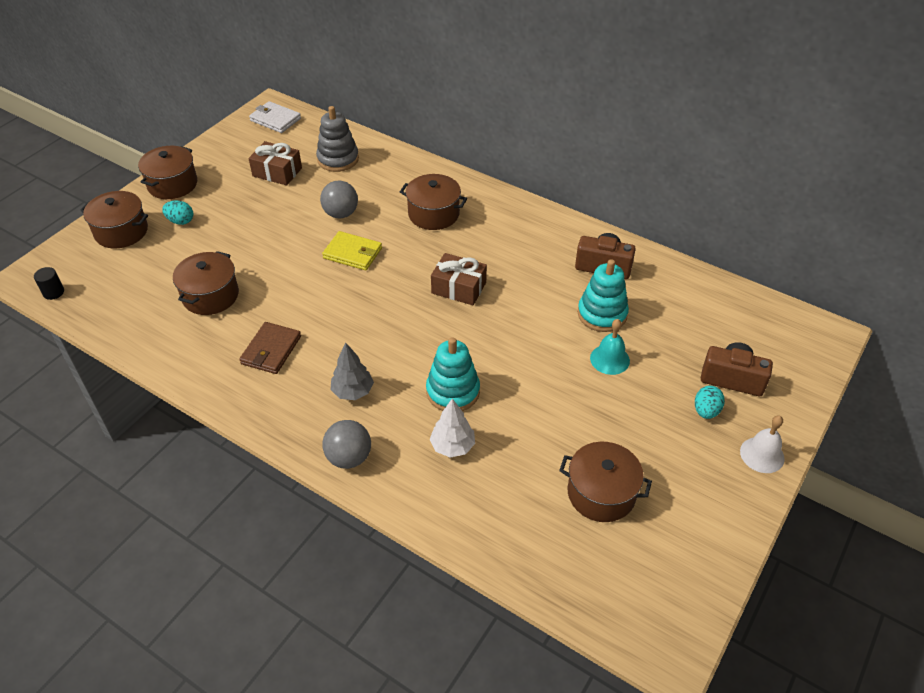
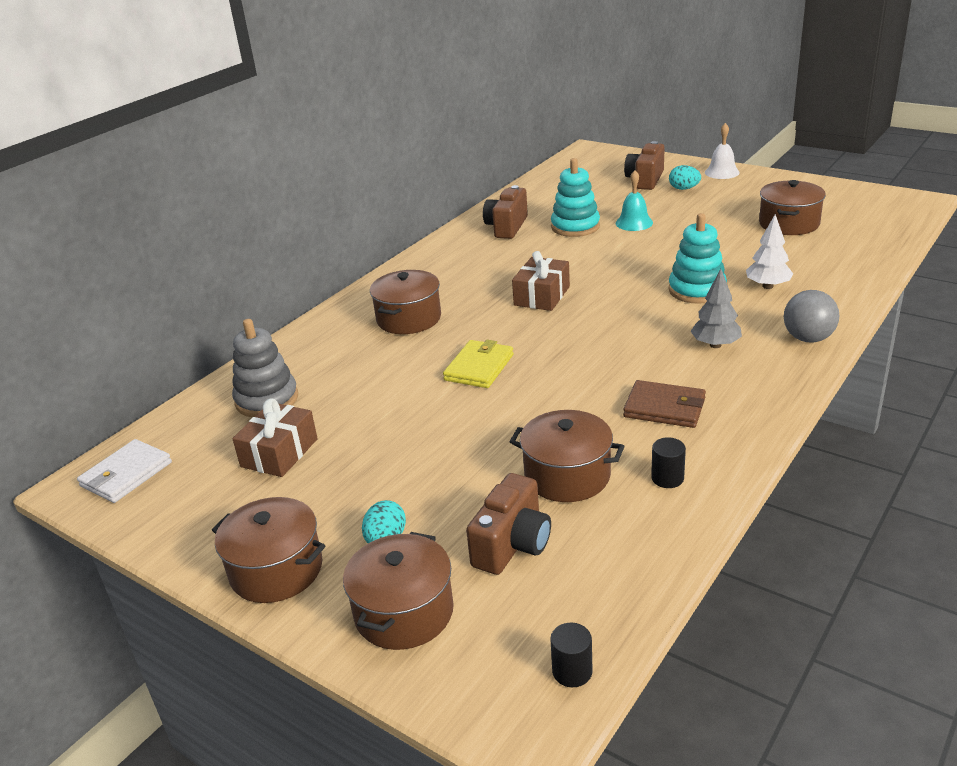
camera: 85 degrees left, 15 degrees down
(155, 271) = (512, 545): none -> brown camera
(190, 343) = (667, 478): none -> black cylinder
(341, 214) = (396, 384): grey ball -> none

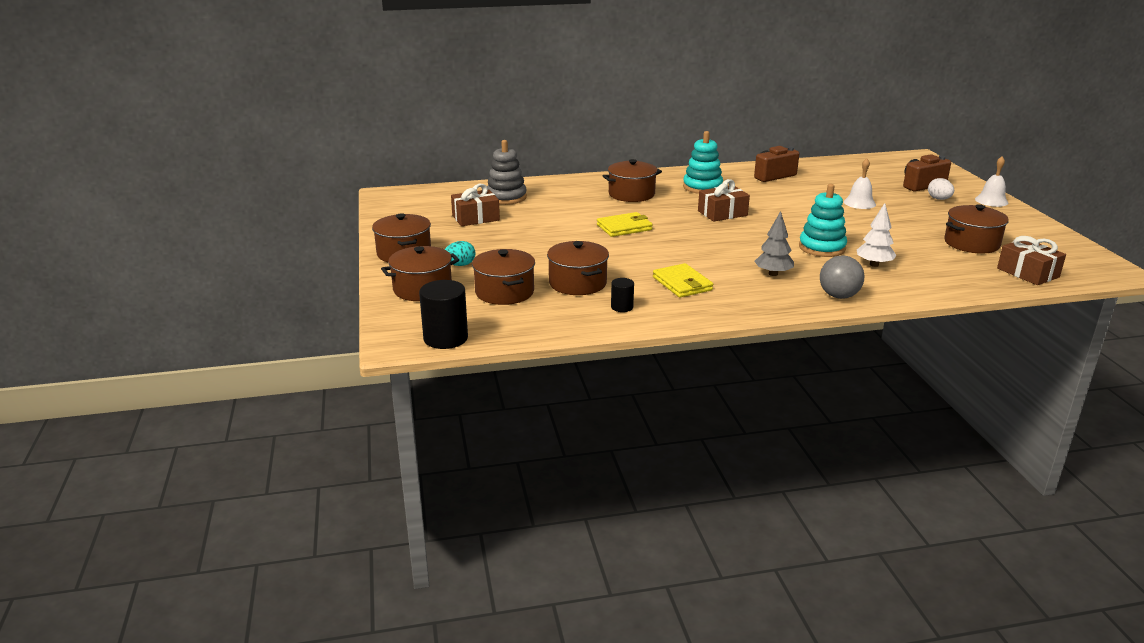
camera: 40 degrees right, 5 degrees down
(126, 474) = (408, 198): white wallet -> none
(512, 545) = (504, 292): brown camera -> brown pot
(572, 671) = (445, 338): black cylinder -> black cylinder, size x1.86
(575, 227) = (816, 191): turquoise stacking toy -> turquoise stacking toy (702, 187)
(634, 223) = (859, 203): turquoise bell -> white bell
(664, 408) = (682, 283): brown wallet -> yellow wallet
(684, 189) = (939, 199): turquoise egg -> white egg
(875, 233) = (1027, 273): none -> brown gift

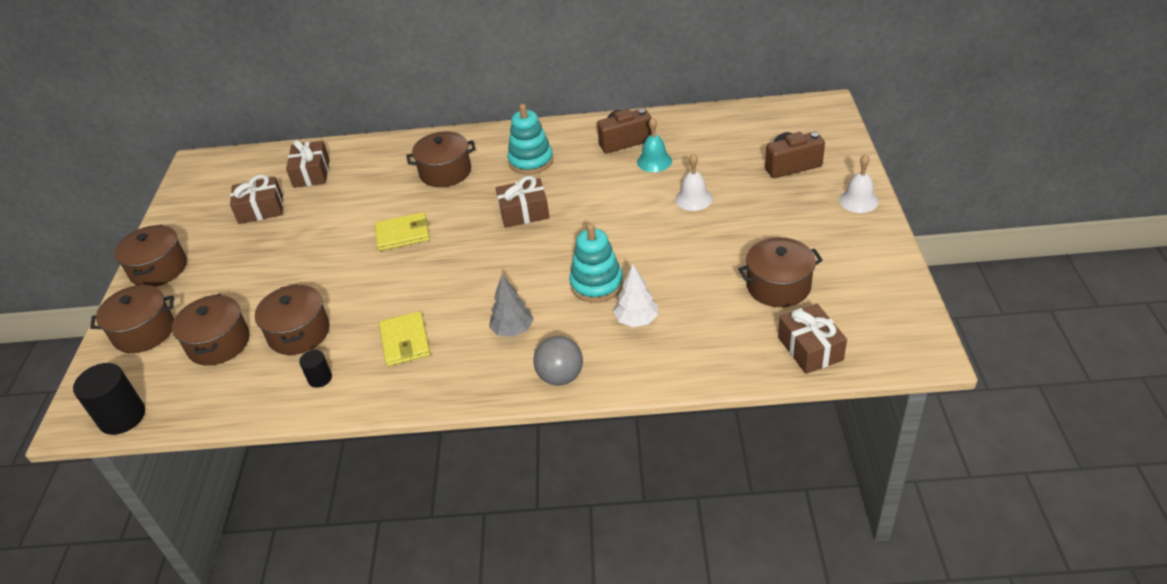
camera: 15 degrees right, 15 degrees up
(460, 265) = (201, 293): turquoise egg -> none
(506, 197) = (311, 173): grey stacking toy -> brown gift
(808, 185) = (654, 161): none -> turquoise bell
(939, 199) = (795, 195): white egg -> none

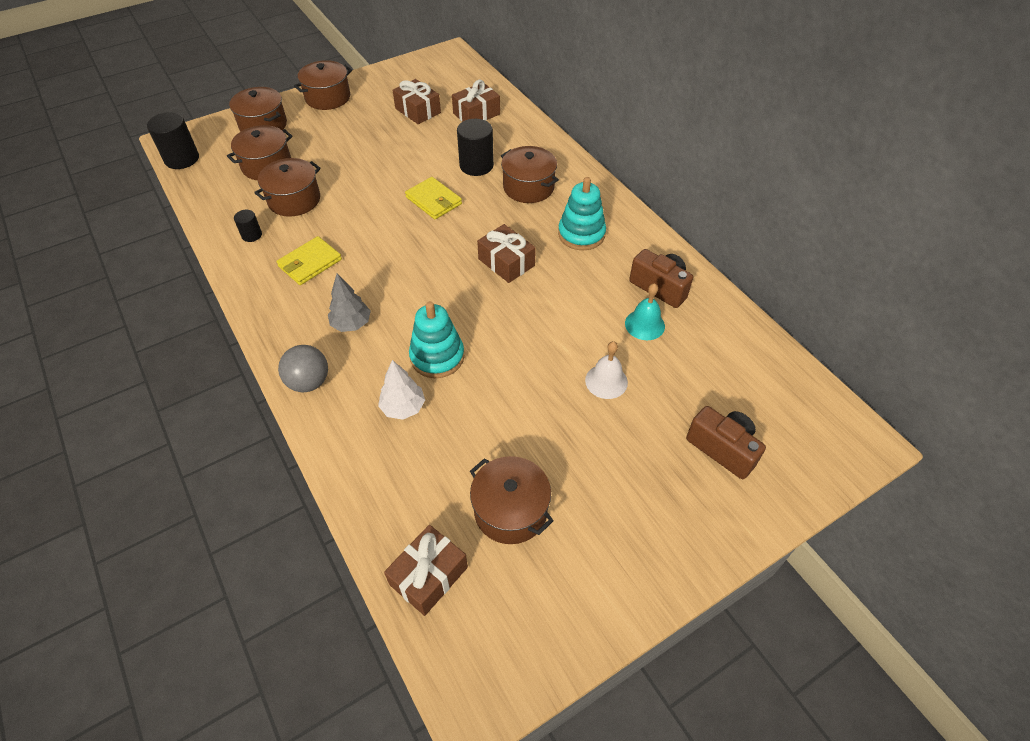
camera: 55 degrees right, 10 degrees up
(384, 194) = (476, 165): none -> black cylinder
(858, 200) = (704, 541): white bell -> none

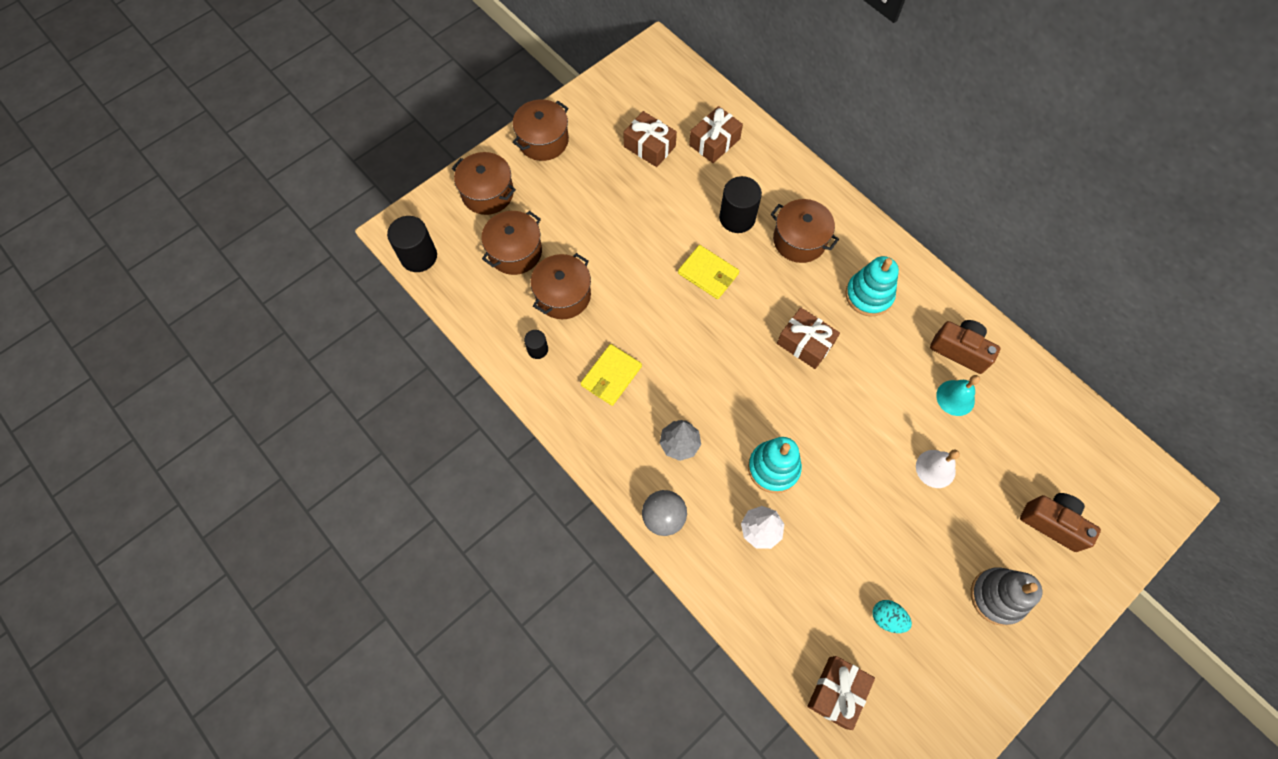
camera: 10 degrees left, 15 degrees up
(510, 510) = (887, 618): brown pot -> turquoise egg
(642, 510) = (997, 597): none -> grey stacking toy

